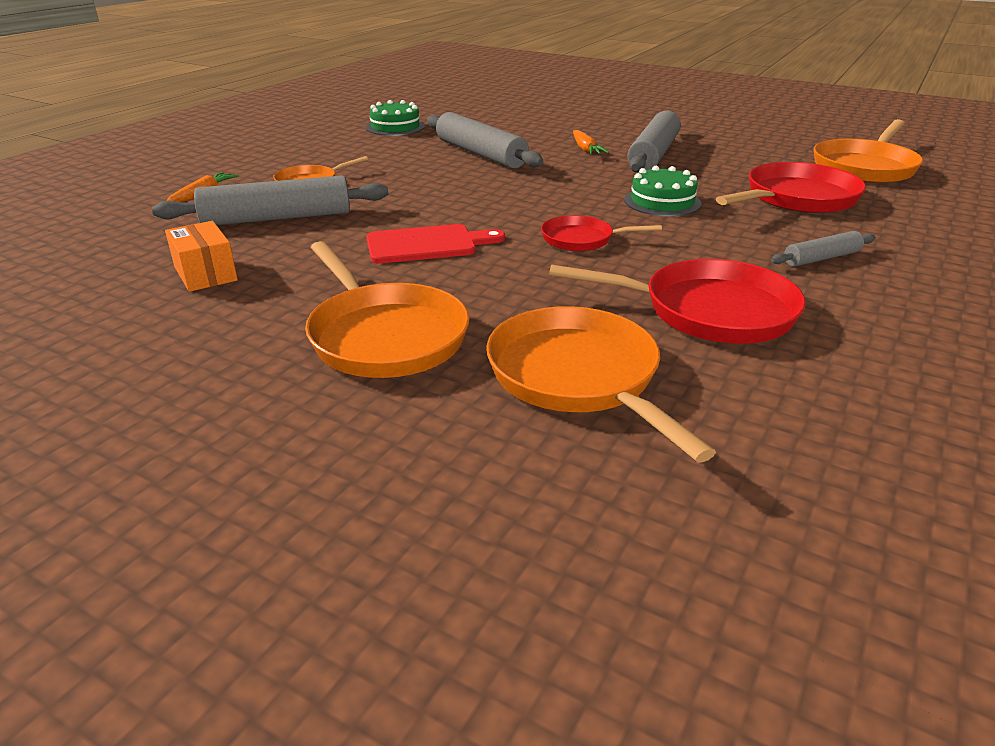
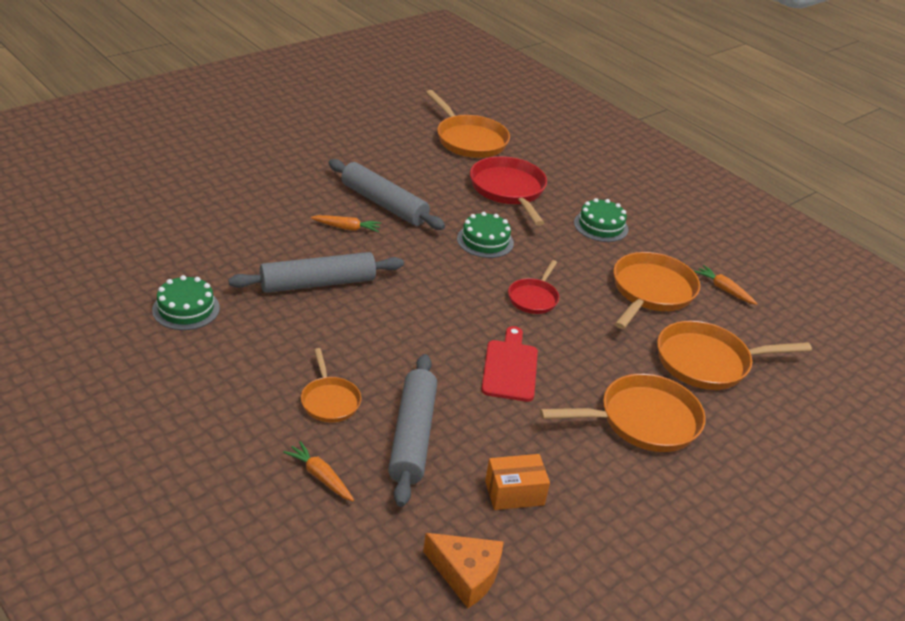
camera: 75 degrees left, 5 degrees up
(76, 267) = (466, 574): none -> orange cheese
(708, 311) = (651, 292): red pan -> orange pan
(817, 376) = (724, 290): none -> orange carrot
(822, 258) = (601, 226): grey rolling pin -> green cake

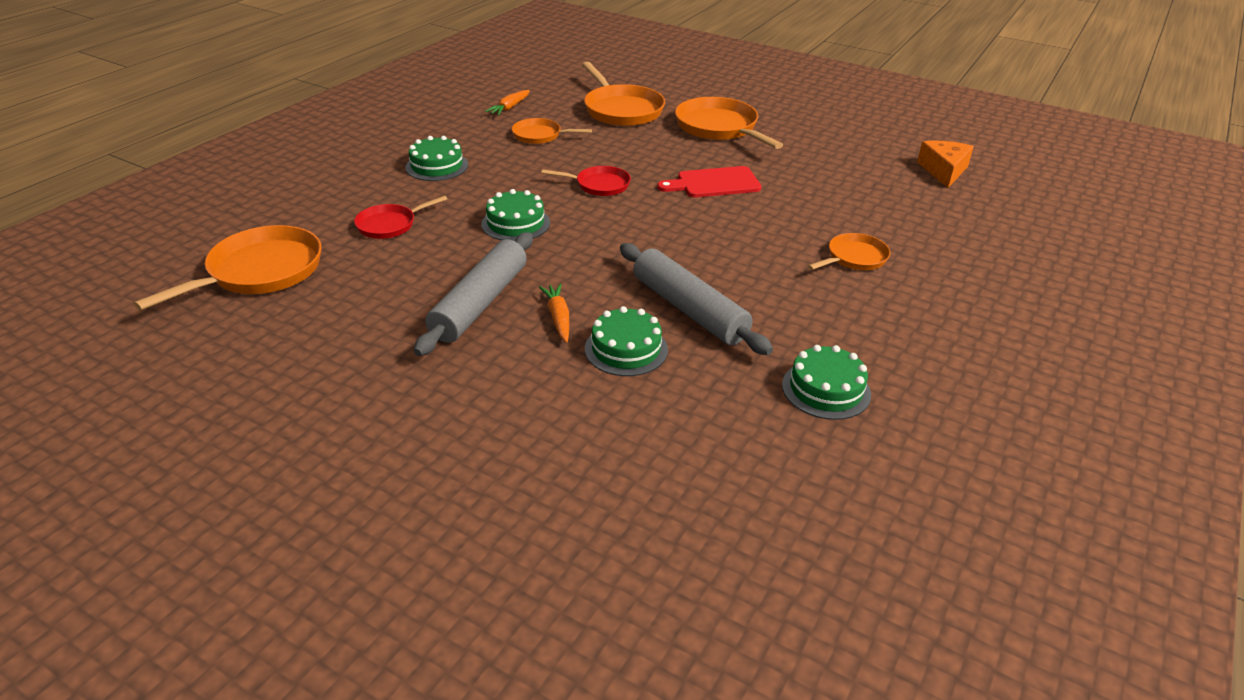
camera: 105 degrees left, 0 degrees up
(293, 244) = (626, 349): none -> green cake
(320, 477) = (940, 242): orange carrot -> none
(412, 436) = (847, 211): grey rolling pin -> none
(508, 190) = (390, 225): red pan -> red pan, size x0.57
(514, 493) = (851, 164): orange box -> none
(651, 292) = (540, 135): orange pan -> orange pan, size x0.57

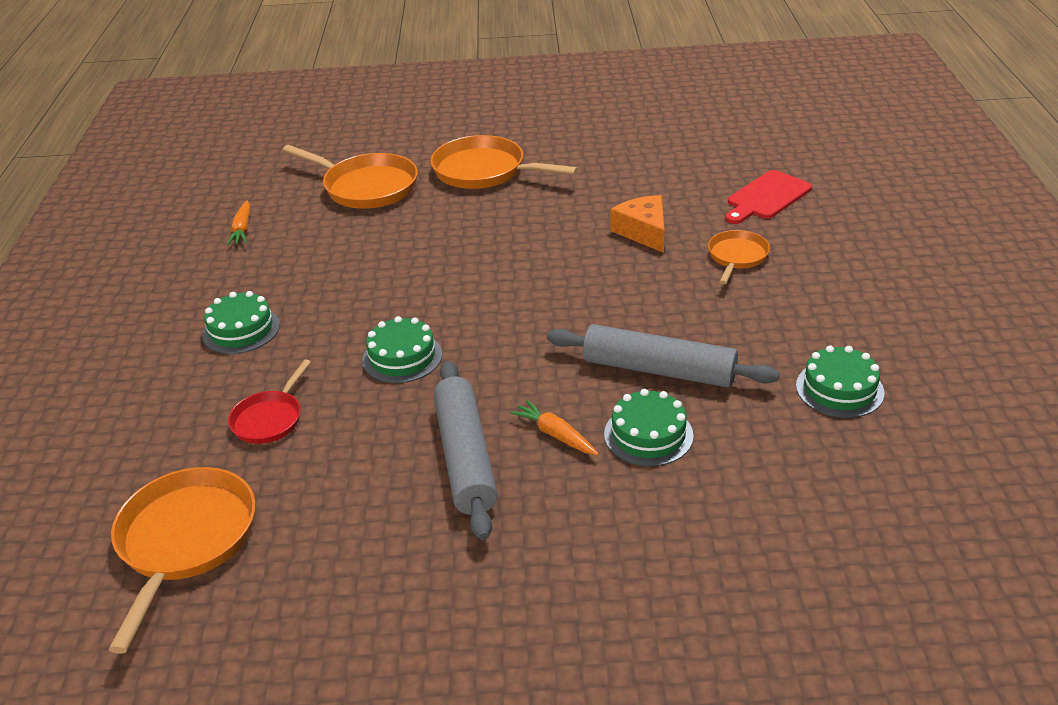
camera: 30 degrees left, 0 degrees up
(540, 135) = (314, 249): orange pan -> none
(599, 185) = (438, 280): red pan -> none
(714, 183) = (543, 233): red cutting board -> red cutting board (766, 197)
(943, 171) = (720, 141): orange cheese -> orange cheese (643, 232)

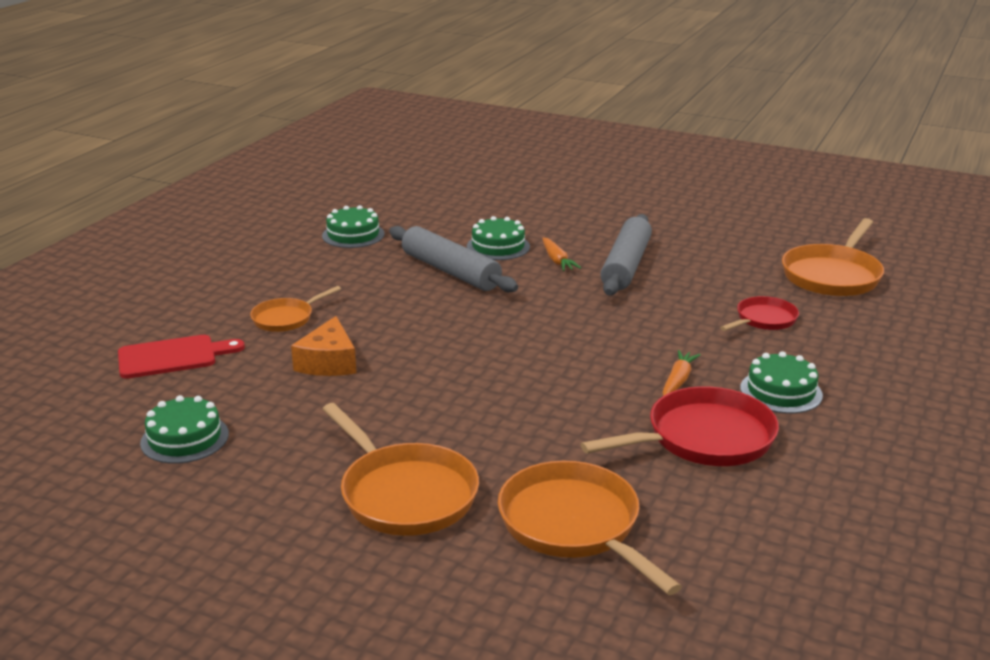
camera: 155 degrees left, 10 degrees down
(242, 229) = (766, 514): orange carrot -> orange carrot (678, 381)
(300, 266) = (703, 438): none -> red pan
(402, 357) = (636, 329): green cake -> green cake (184, 438)

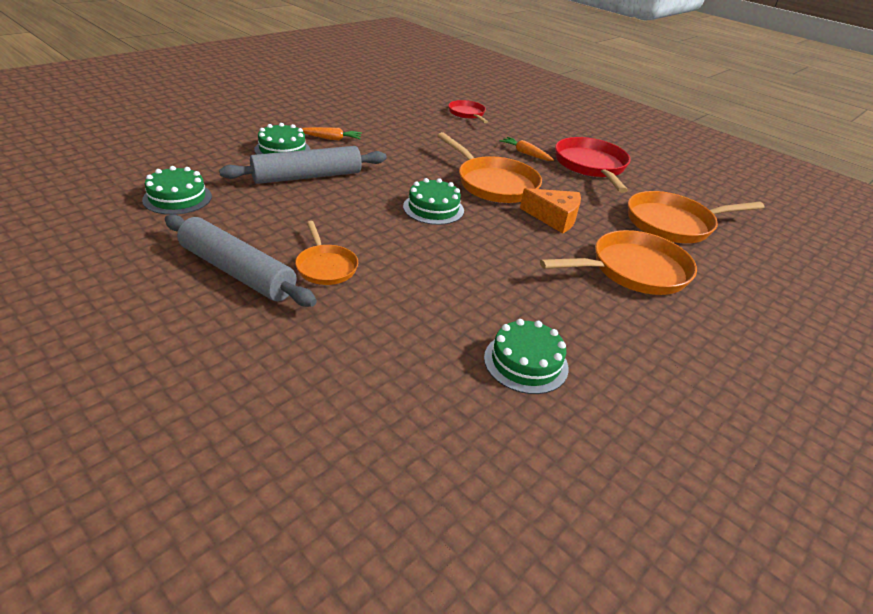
camera: 75 degrees left, 10 degrees up
(173, 357) = (356, 348): red cutting board -> none
(328, 362) = (427, 262): orange cheese -> orange cheese (554, 218)
(626, 266) = (362, 123): grey rolling pin -> grey rolling pin (237, 271)
(781, 391) = (549, 135): green cake -> green cake (433, 208)
(833, 275) = (428, 85): orange pan -> orange pan (493, 183)

